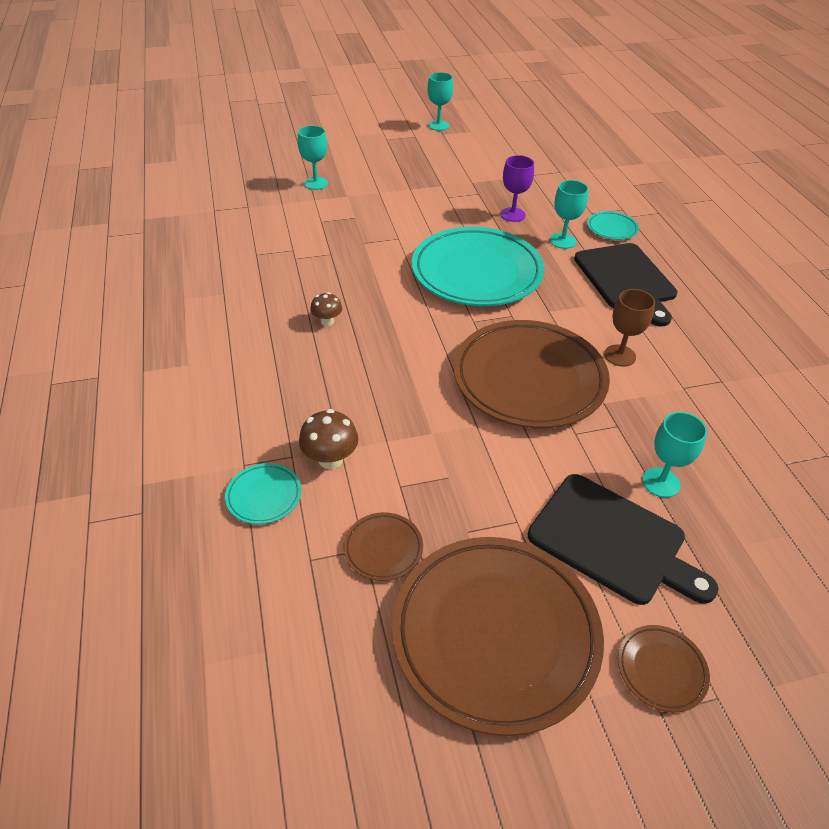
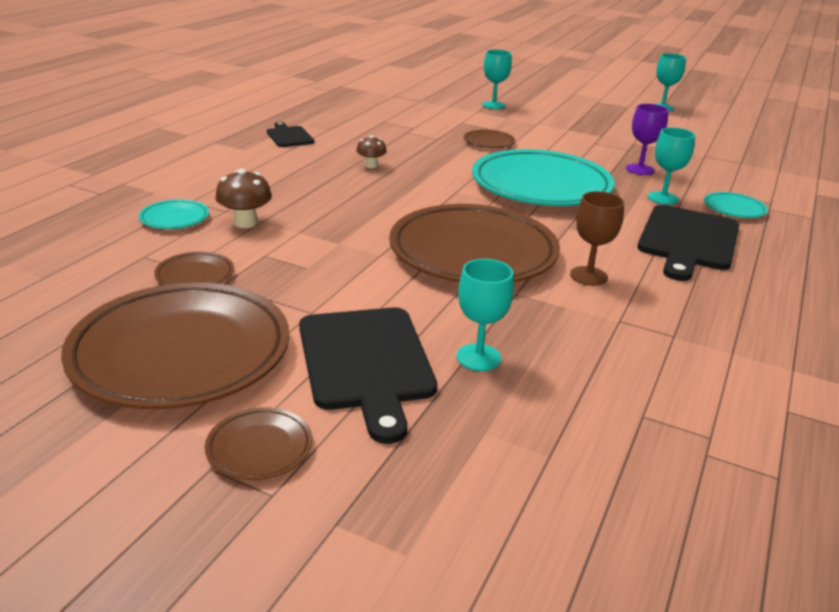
camera: 40 degrees right, 15 degrees down
(202, 321) = (289, 136): none -> black cutting board
(375, 237) = (489, 142): none -> brown plate

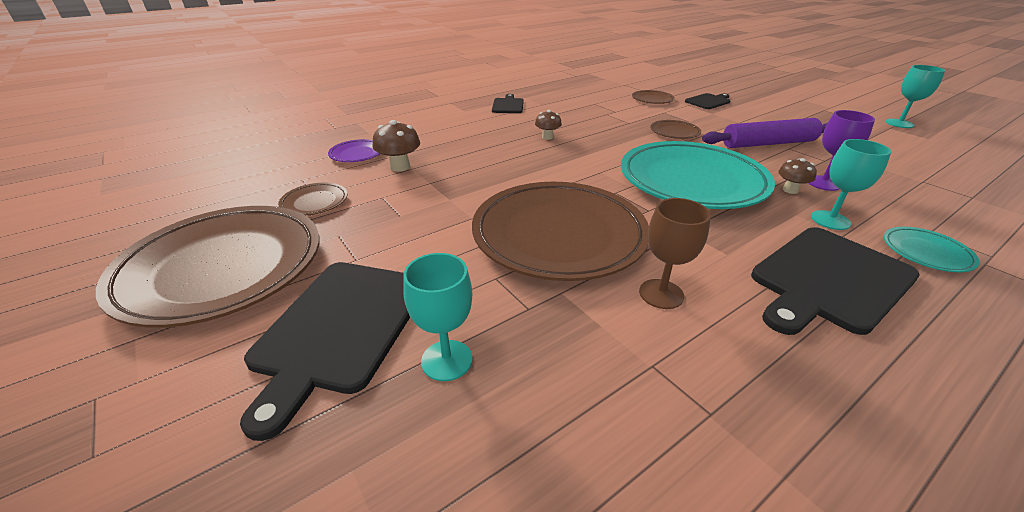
camera: 30 degrees right, 5 degrees up
(174, 218) = (357, 154): turquoise plate -> purple plate
(259, 448) = (151, 392): brown plate -> brown plate (652, 100)
(493, 105) = (708, 101): turquoise goblet -> black cutting board
(576, 141) = (768, 143): none -> purple rolling pin
(620, 180) = (790, 190): none -> brown mushroom

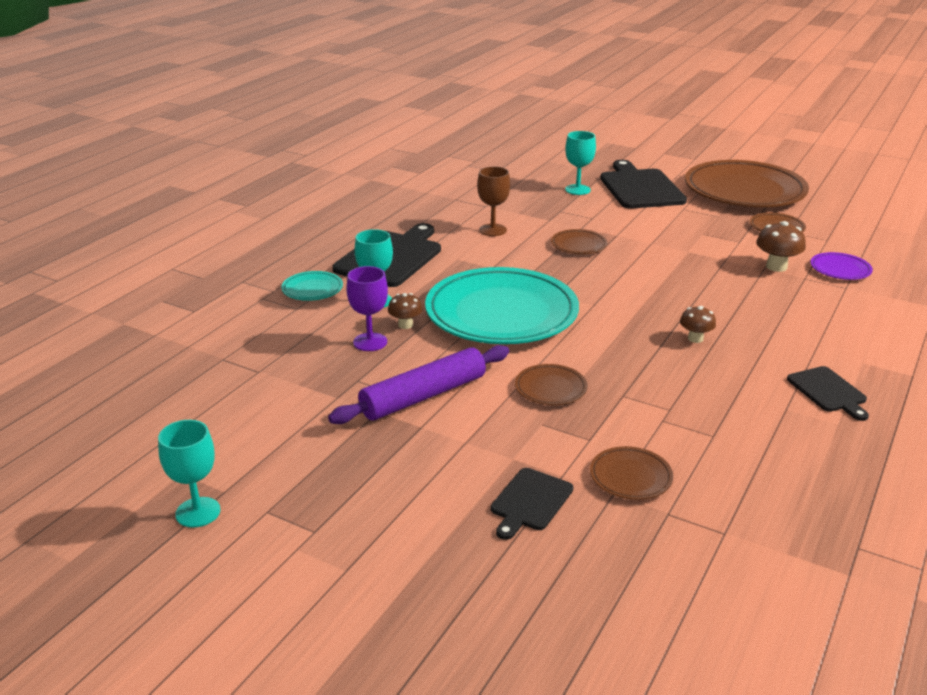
camera: 155 degrees right, 5 degrees down
(558, 235) = (578, 245): brown plate -> brown plate, size x0.42

